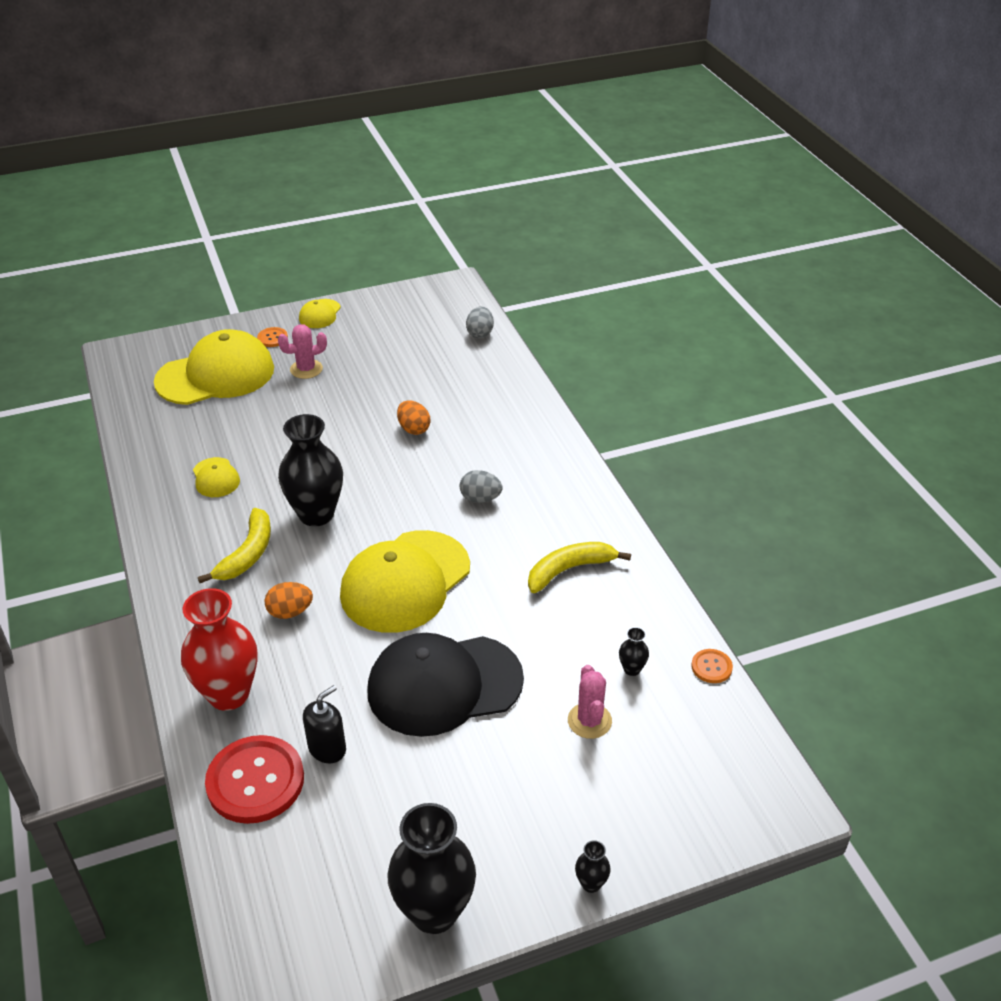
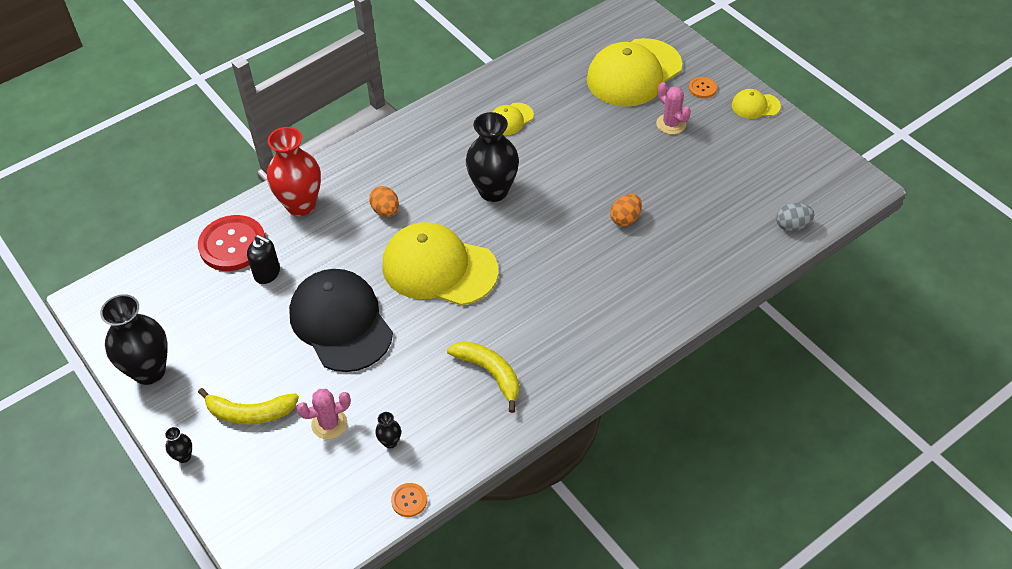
camera: 75 degrees right, 10 degrees up
(215, 375) = (634, 73): yellow cap -> yellow cap turned 90 degrees clockwise
(248, 554) = (436, 167): yellow banana -> yellow banana (250, 413)
(480, 498) = (554, 289): grey egg -> none

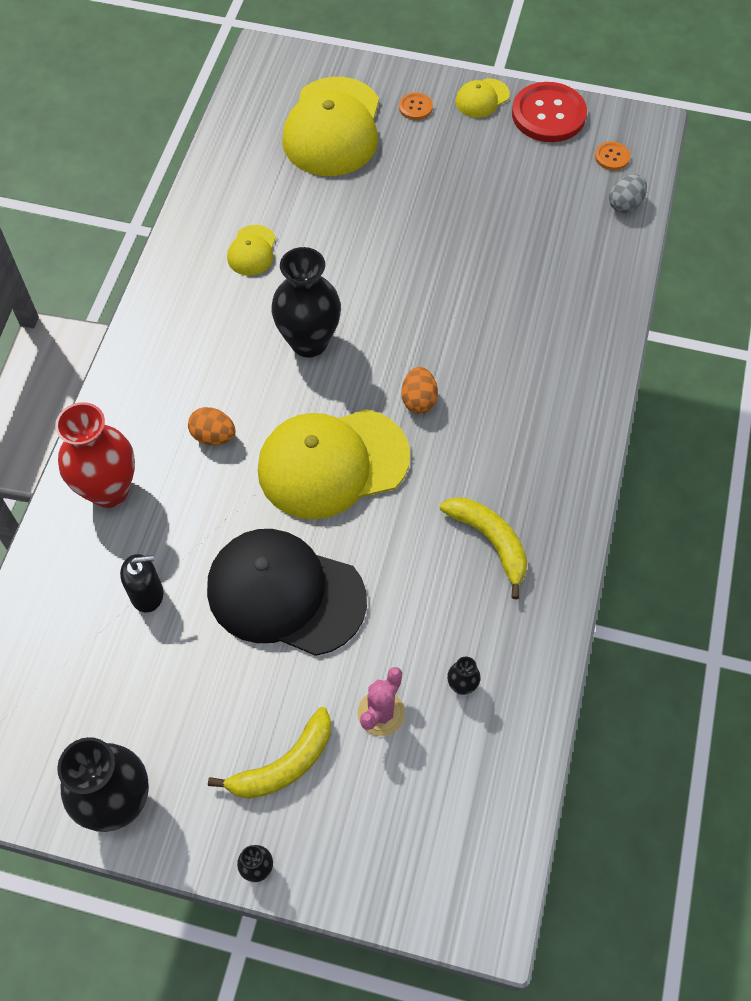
camera: 40 degrees left, 10 degrees up
(232, 245) = (72, 588): red button -> red button (548, 114)
(409, 500) = (538, 732): orange button -> orange button (612, 157)
(490, 373) = (490, 541): yellow banana -> yellow banana turned 45 degrees clockwise
(625, 219) = (468, 291): orange egg -> orange egg (418, 400)
(671, 124) = (420, 163): pink cactus -> none

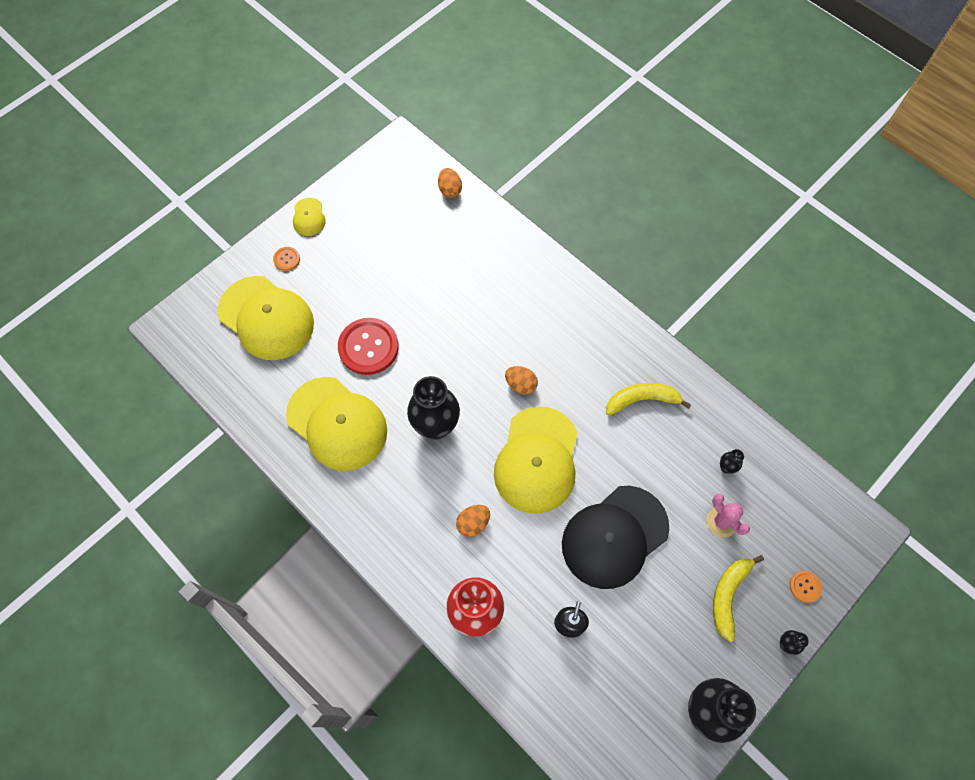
camera: 60 degrees left, 5 degrees up
(252, 251) = (337, 423): yellow cap -> yellow cap, size x2.21
(284, 765) = (728, 595): yellow banana -> yellow banana turned 150 degrees counterclockwise
(548, 114) = (350, 188): red button -> red button (368, 347)
(612, 157) = (409, 175): orange button -> orange button (805, 587)
(625, 204) = (450, 190): grey egg -> orange egg

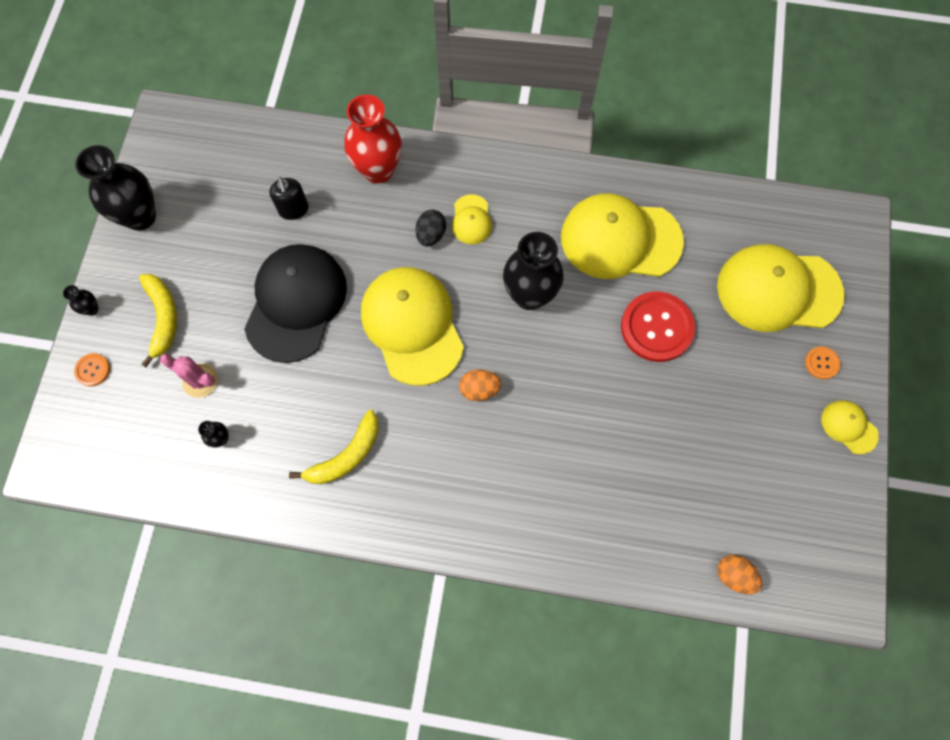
camera: 145 degrees right, 5 degrees up
(433, 514) = (471, 220): none -> yellow cap
(473, 523) = (431, 235): orange egg -> black egg

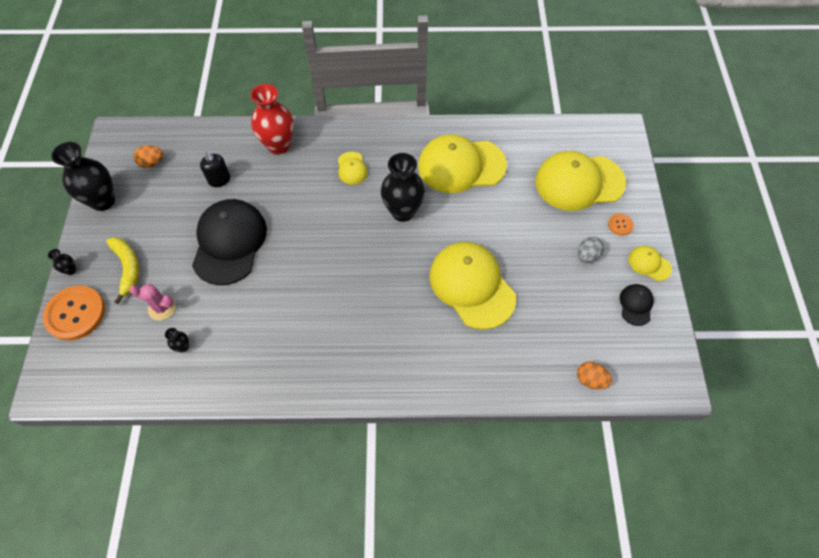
camera: 10 degrees left, 10 degrees down
(92, 370) = (75, 313): orange button -> orange button, size x2.18
(346, 455) = (283, 343): yellow banana -> none
(412, 326) = (319, 245): yellow cap -> yellow cap (472, 286)
(431, 235) = (324, 182): black egg -> none
(479, 389) = (377, 280): orange egg -> orange egg (152, 163)
(656, 327) = (498, 219): red button -> none
(766, 400) = (587, 255): none -> grey egg
(817, 482) = (636, 305): none -> black cap

